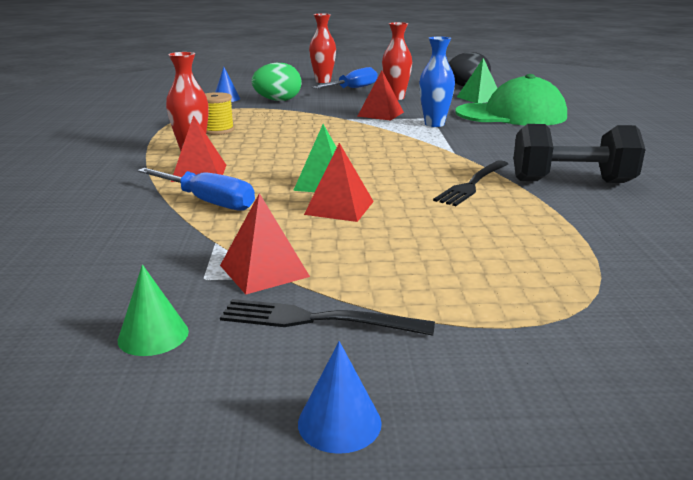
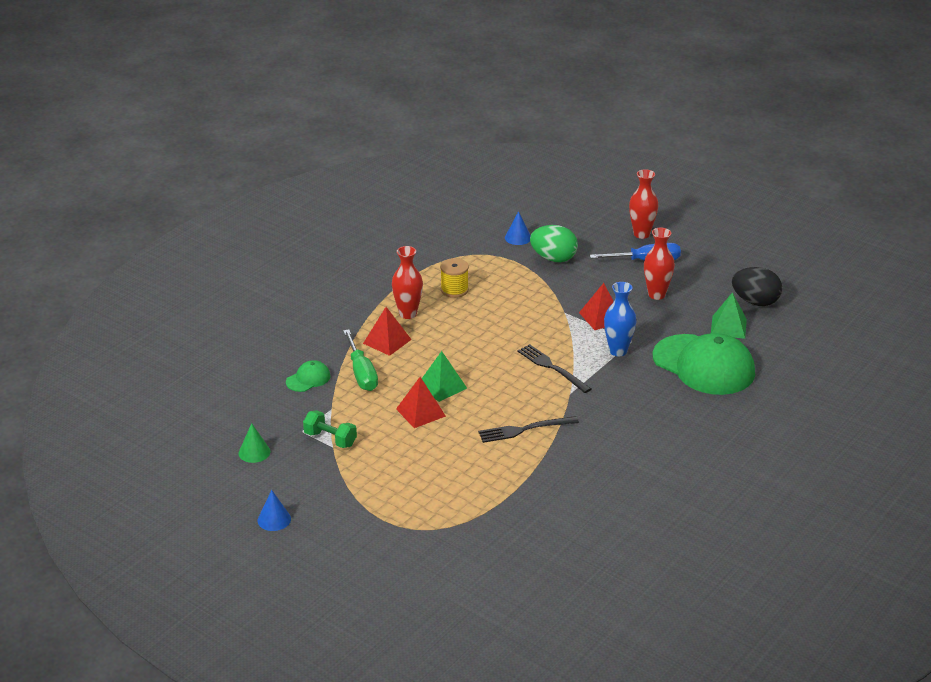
camera: 40 degrees right, 10 degrees up
(137, 227) = (308, 379): none -> green cap
(207, 202) = (361, 373): blue screwdriver -> green screwdriver
(264, 270) = (330, 439): red pyramid -> green dumbbell
(317, 320) = (318, 477): black fork -> black fork (552, 367)
(571, 182) = (588, 457): black dumbbell -> none

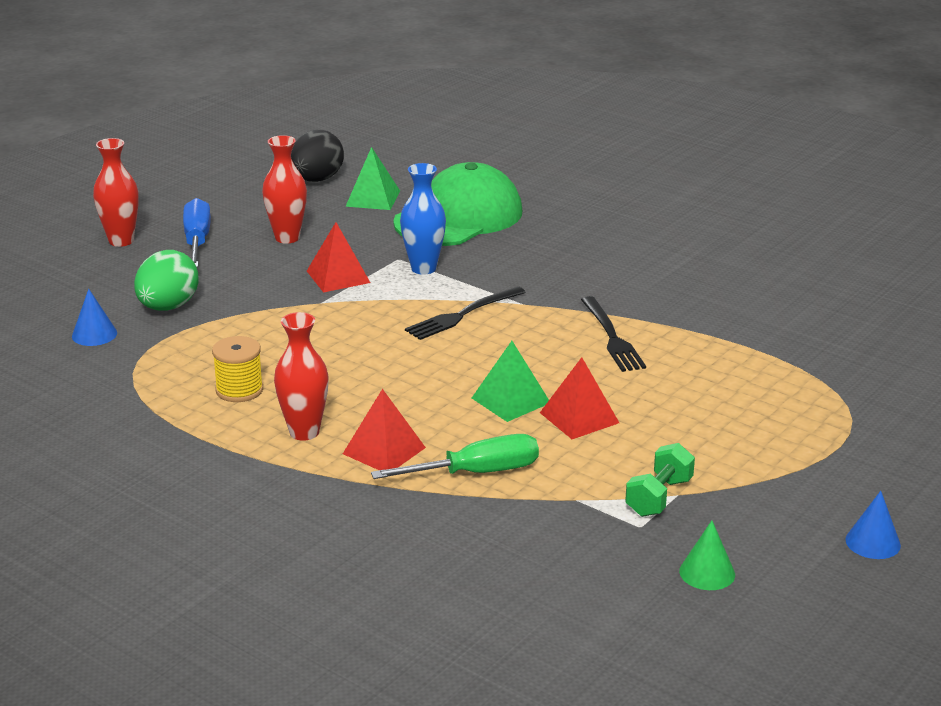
camera: 90 degrees left, 5 degrees down
(308, 379) = (493, 526): green cap -> none

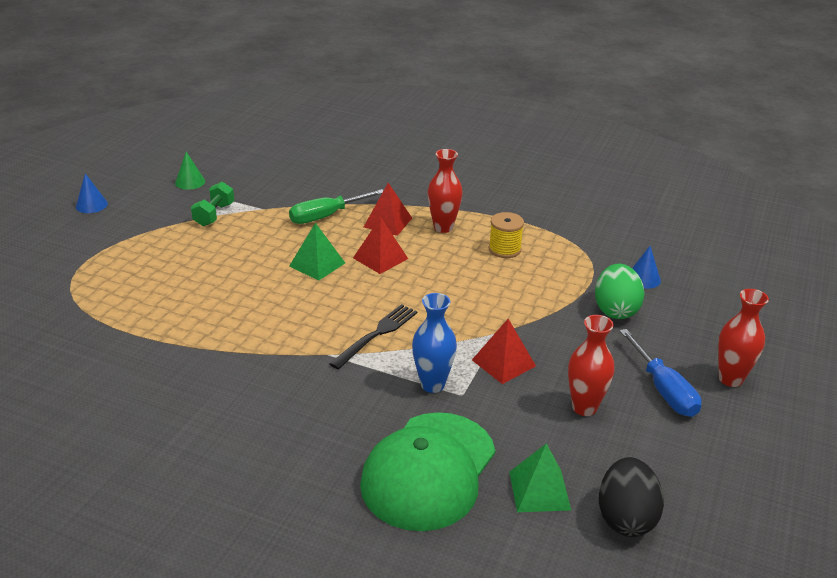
camera: 165 degrees right, 5 degrees up
(579, 417) = (267, 257): red pyramid -> red pyramid (380, 258)
(612, 337) = (247, 328): black fork -> none

